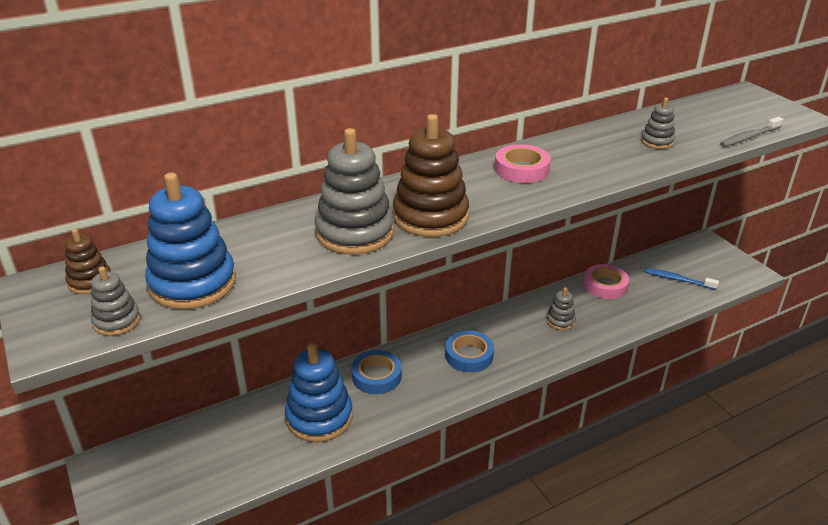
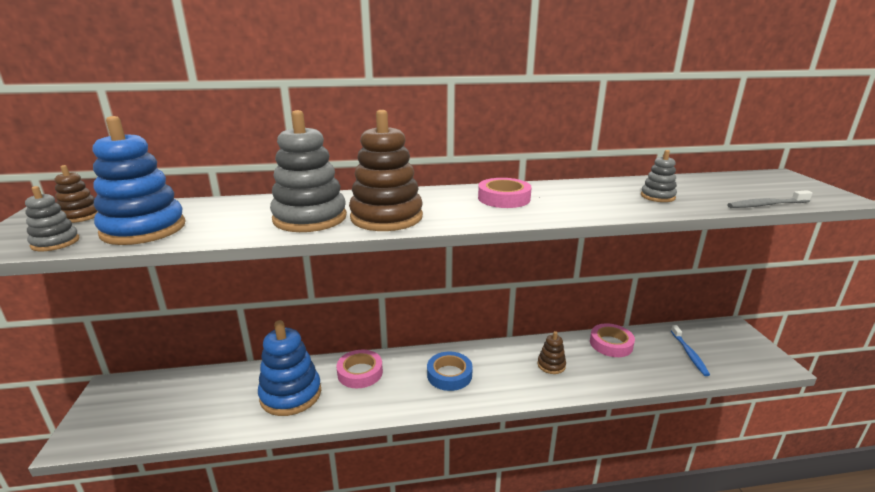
camera: 20 degrees right, 10 degrees down
(376, 376) = (360, 372): blue tape -> pink tape
(560, 321) = (551, 365): grey stacking toy -> brown stacking toy
(677, 279) = (689, 354): blue toothbrush -> blue toothbrush turned 135 degrees counterclockwise

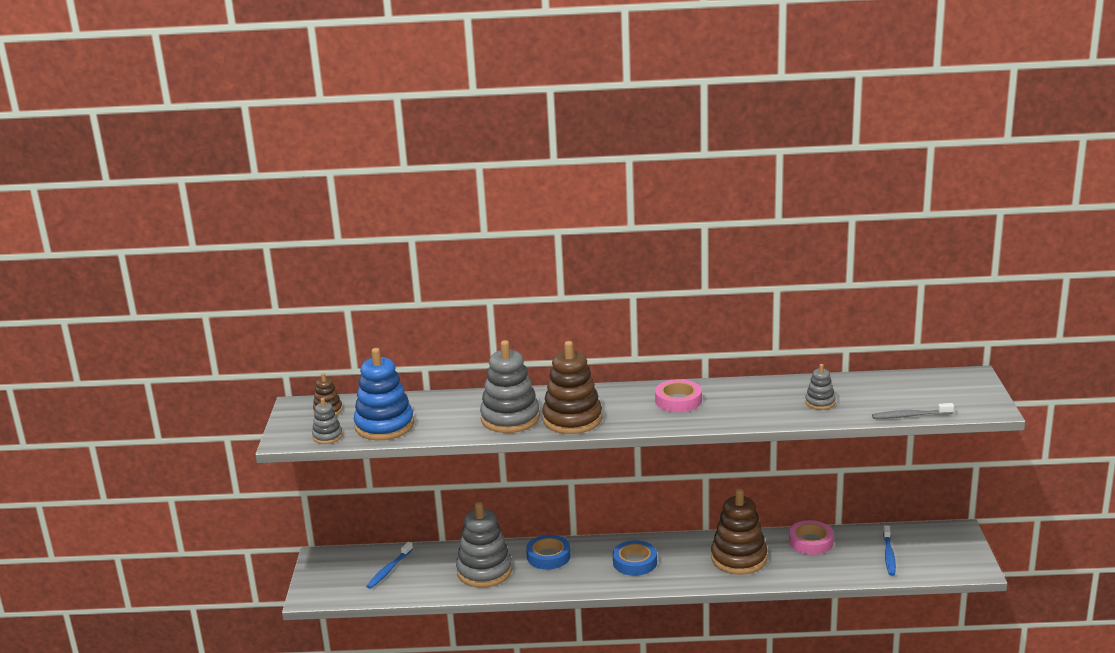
camera: 10 degrees right, 0 degrees up
(183, 399) = (389, 570): none -> blue toothbrush
(291, 394) = (484, 571): blue stacking toy -> grey stacking toy
(360, 372) = (548, 556): pink tape -> blue tape
(551, 365) = (739, 558): brown stacking toy -> brown stacking toy, size x2.00

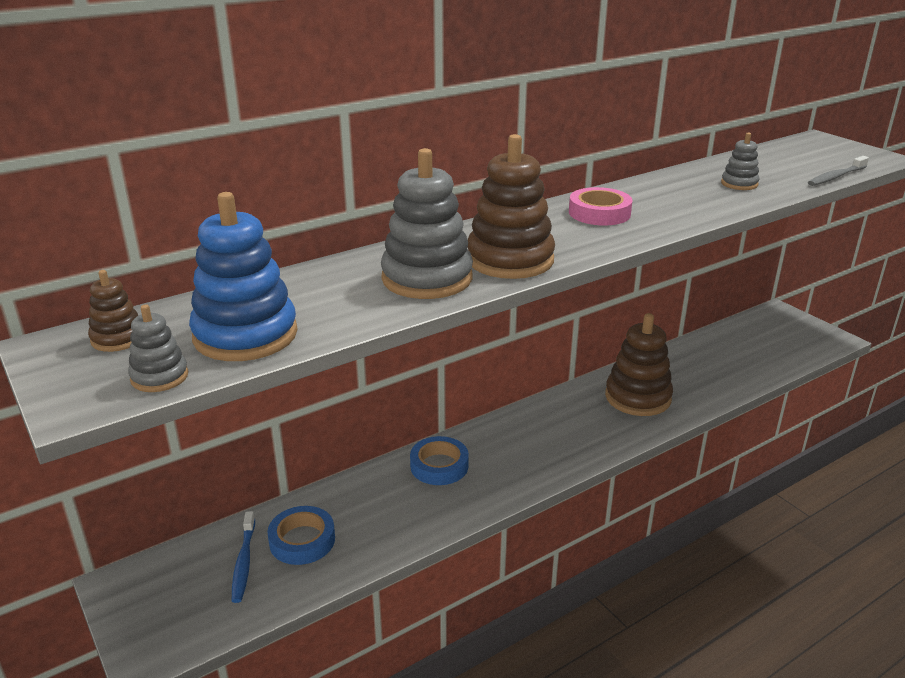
camera: 35 degrees left, 5 degrees up
(484, 571) = (379, 514): grey stacking toy -> none
(635, 562) = (542, 438): blue tape -> blue tape (302, 540)
(811, 542) = (679, 359): pink tape -> none
(889, 555) = (757, 350): blue toothbrush -> none

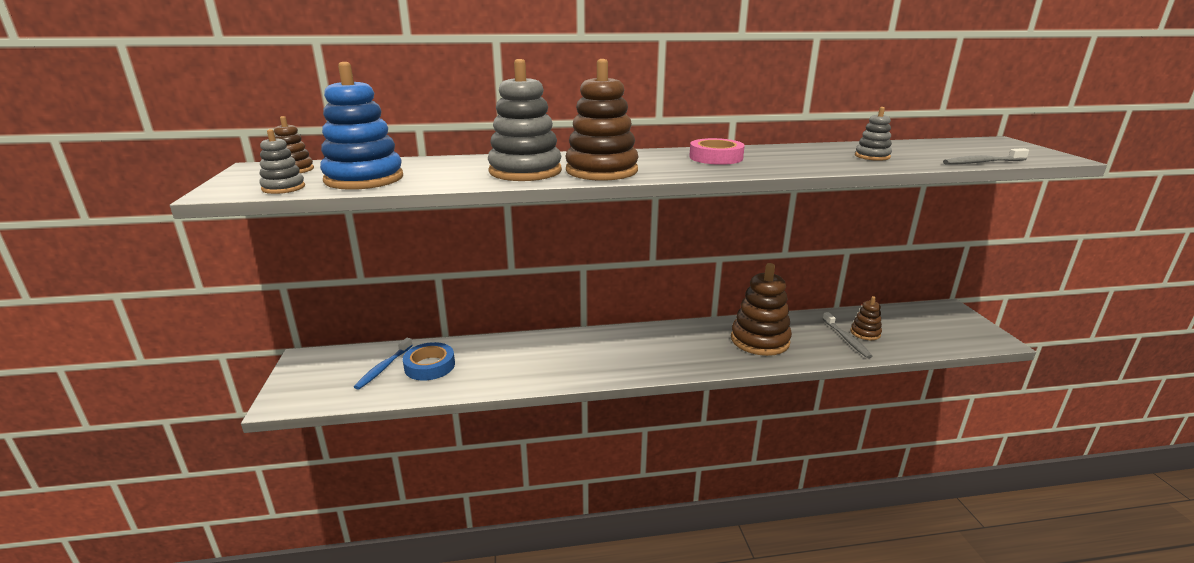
camera: 25 degrees right, 5 degrees down
(439, 466) = (561, 346): blue tape -> none
(715, 373) = (846, 339): none -> grey toothbrush
(726, 361) = (865, 333): none -> brown stacking toy

